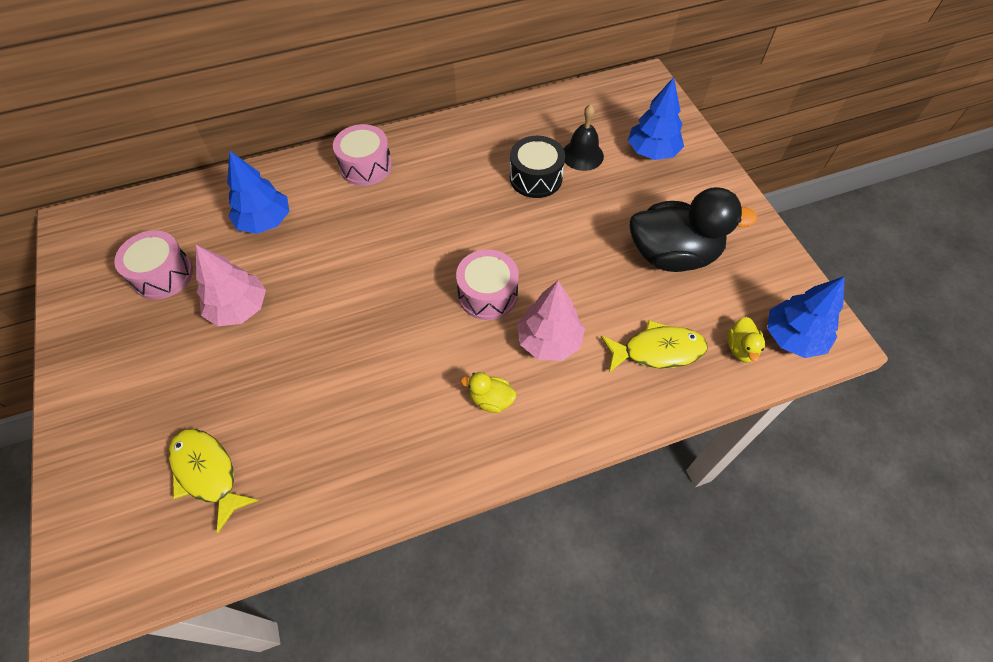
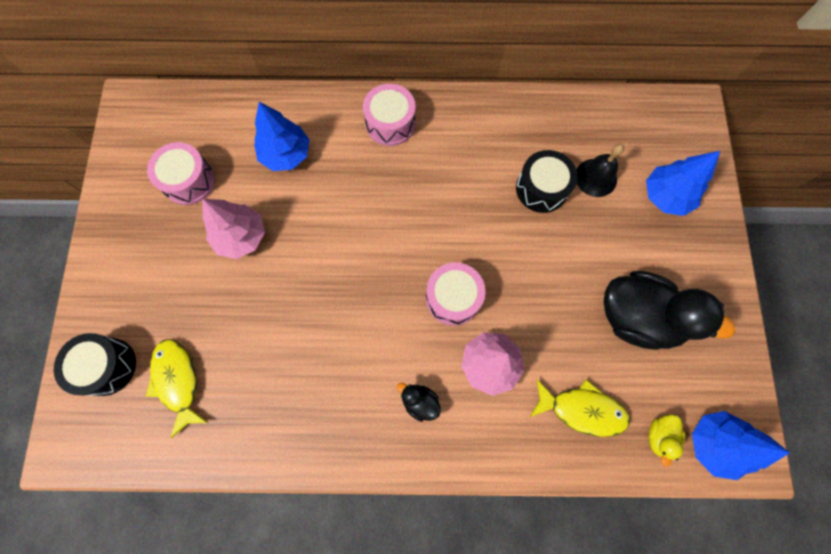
camera: 20 degrees right, 15 degrees up
(113, 487) = (107, 366): none -> black drum
(491, 400) = (419, 402): yellow duck -> black duck

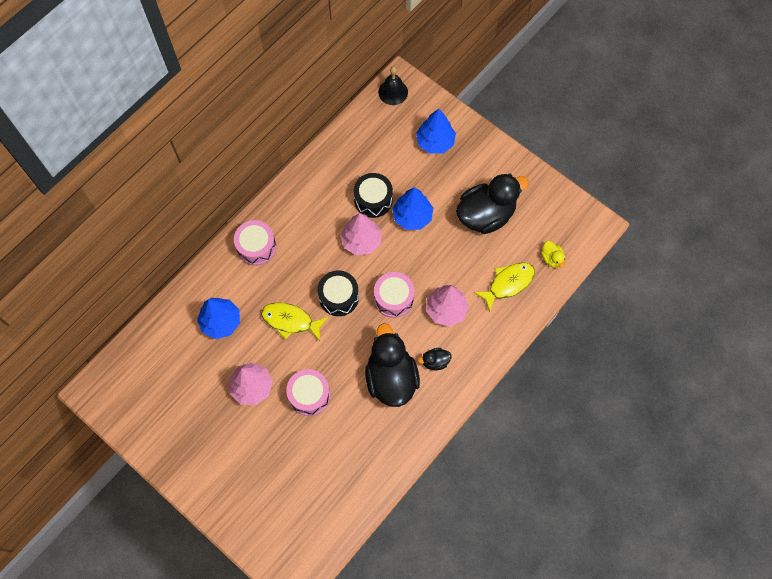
camera: 50 degrees left, 5 degrees down
(107, 366) = (265, 521): black drum -> black drum (339, 297)
(178, 381) = (310, 485): yellow fish -> yellow fish (290, 321)
(189, 181) = (185, 392): pink drum -> pink drum (309, 395)
(362, 368) = (391, 378): none -> black duck
(486, 213) = (361, 241): none -> pink tree
(596, 177) = (392, 167): black bell -> black bell (393, 92)
(713, 443) = (575, 236): blue tree -> blue tree (412, 216)

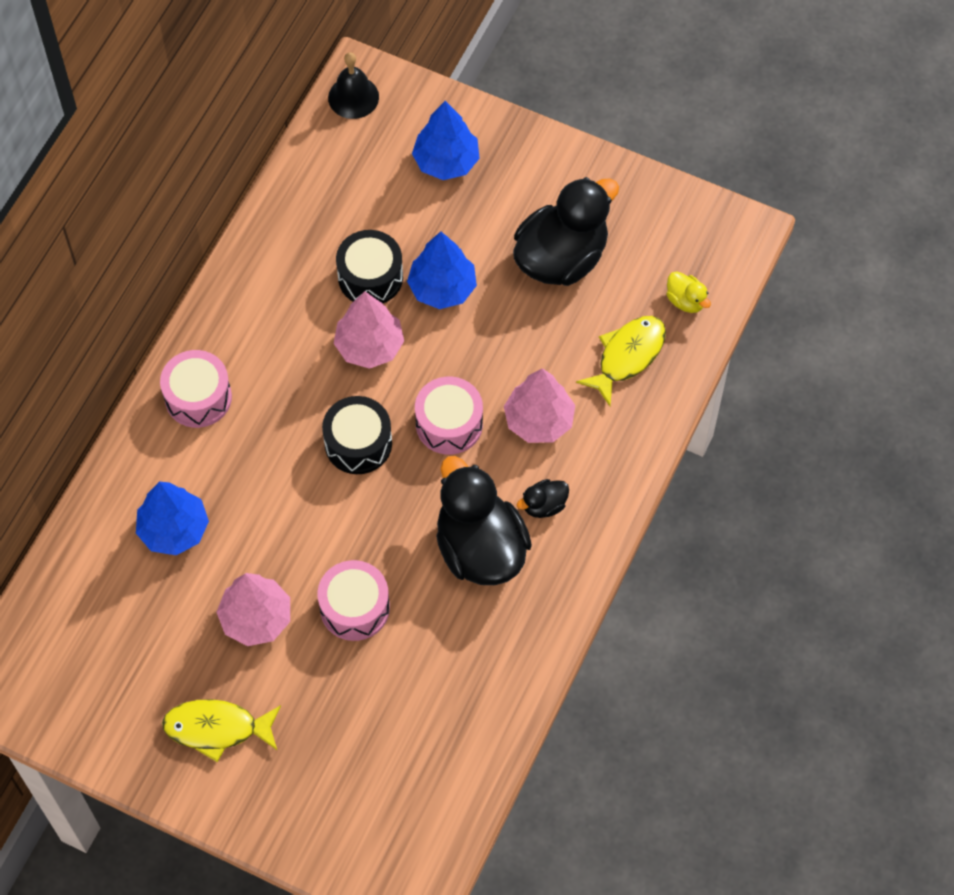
camera: 15 degrees left, 5 degrees down
(290, 321) = (289, 500): yellow fish -> yellow fish (217, 728)

